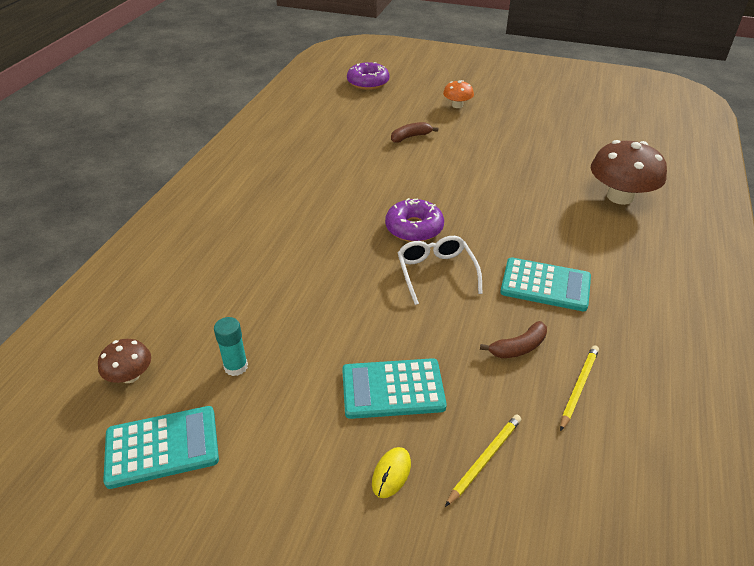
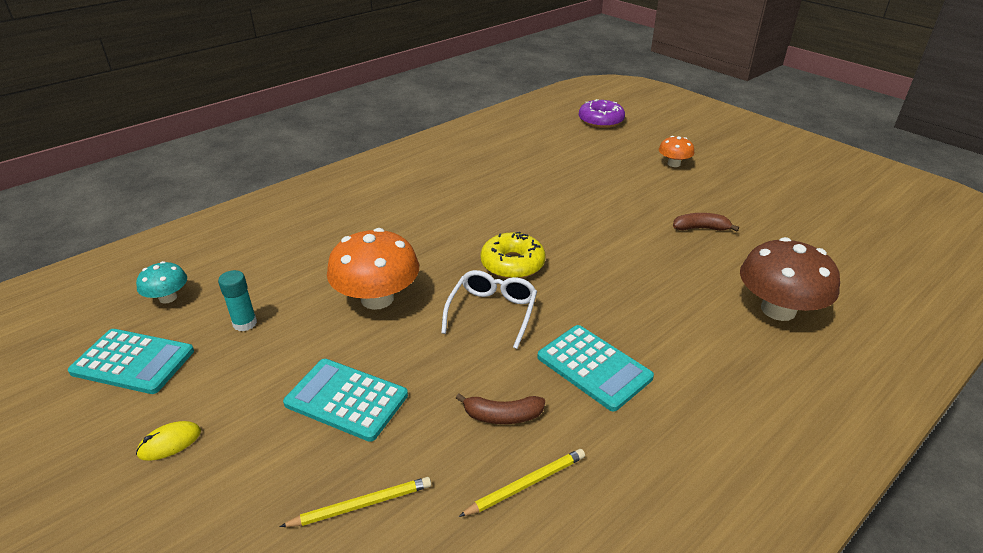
camera: 30 degrees right, 5 degrees down
(130, 376) = (168, 298): brown mushroom -> turquoise mushroom
(333, 298) = (377, 299): none -> orange mushroom
(391, 473) = (269, 473): yellow mouse -> yellow mouse (170, 443)
(410, 137) = (594, 180): brown banana -> brown banana (701, 228)
(414, 228) = (512, 264): purple donut -> yellow donut

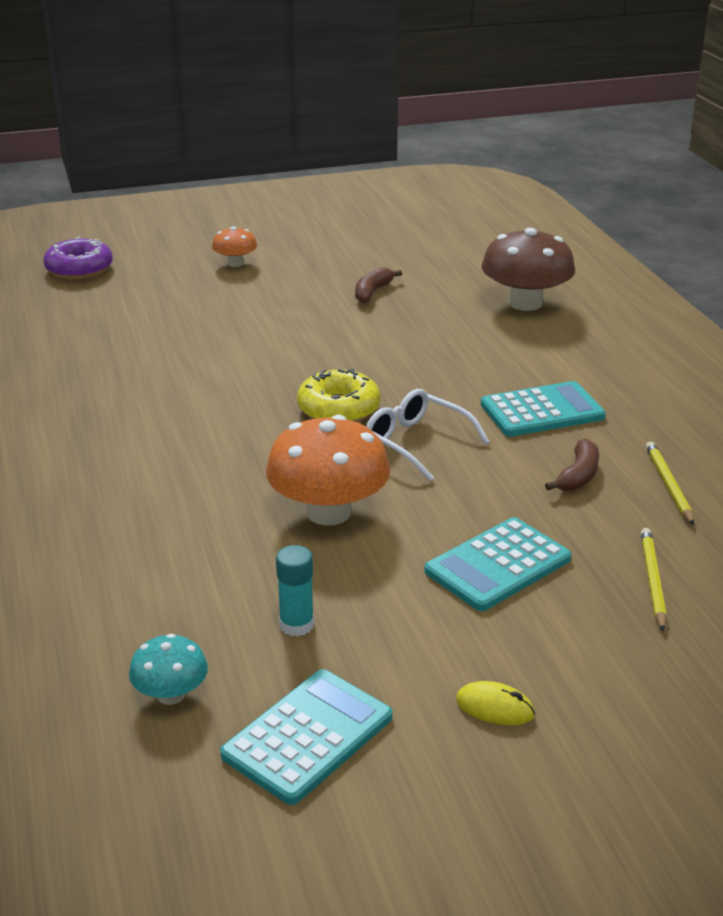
camera: 65 degrees left, 5 degrees down
(170, 443) = (495, 707): yellow mouse -> yellow mouse turned 60 degrees counterclockwise

